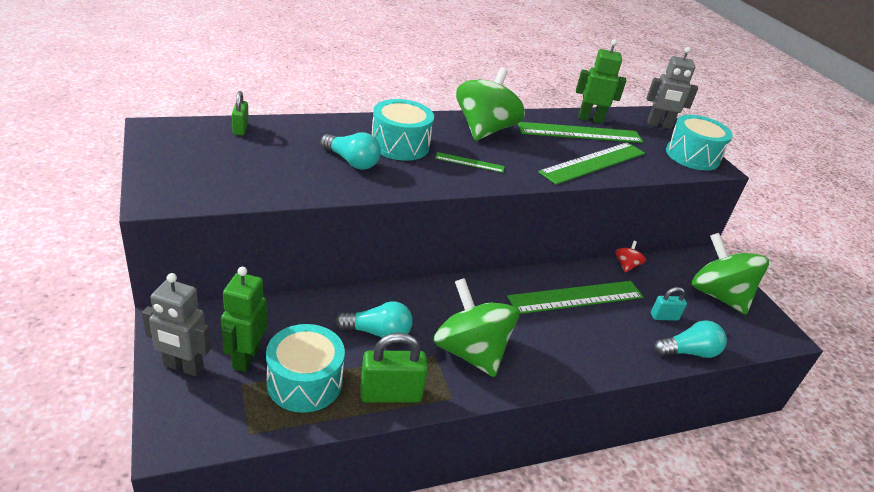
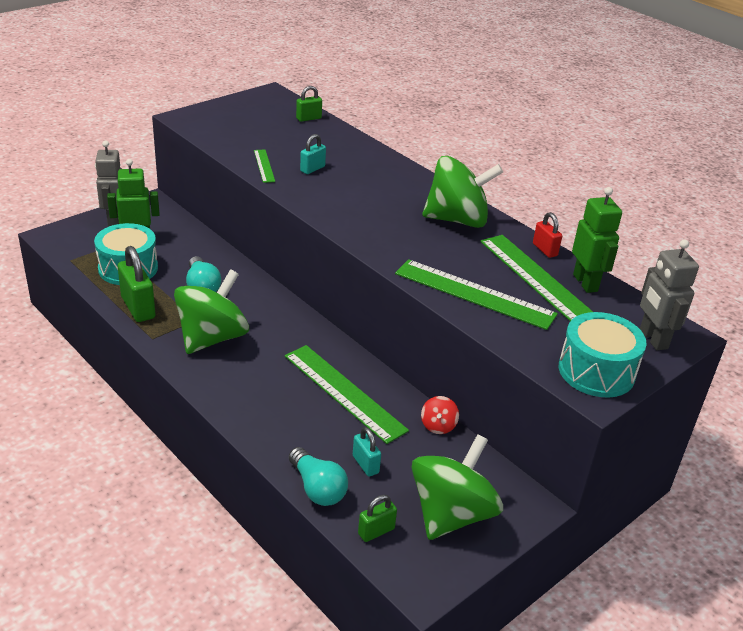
camera: 70 degrees right, 0 degrees up
(351, 162) = (312, 169): turquoise light bulb -> turquoise padlock
(400, 145) = (368, 183): turquoise drum -> none
(469, 162) = (380, 221): green ruler -> green ruler (264, 166)
(543, 115) = (545, 250): none -> red padlock
(626, 265) = (438, 426): red spinning top -> red spinning top turned 105 degrees clockwise
(734, 337) = (376, 531): none -> green padlock

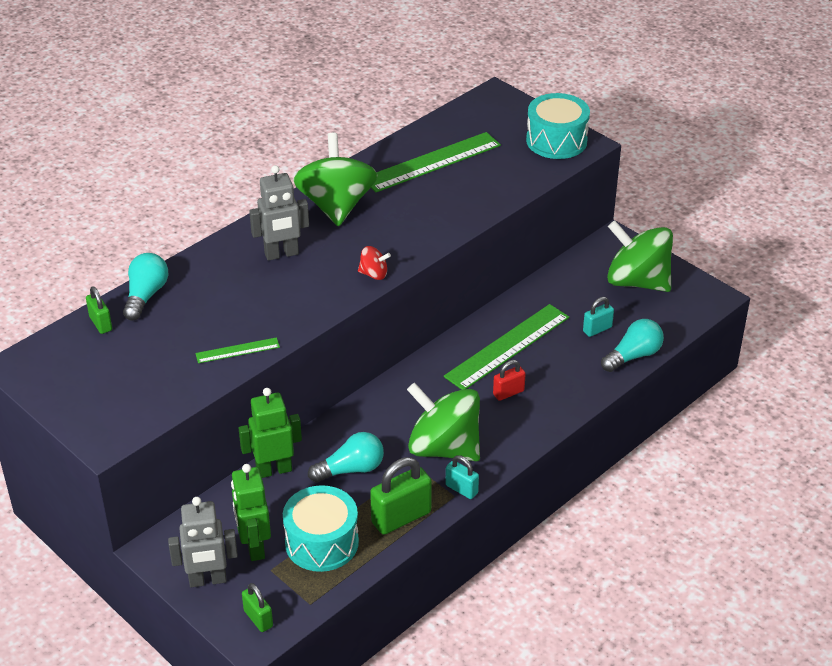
camera: 90 degrees left, 5 degrees up
(312, 169) = (240, 311): turquoise padlock -> turquoise padlock (461, 489)
(338, 134) = (146, 295): none -> turquoise light bulb
(376, 531) = (668, 321): green padlock -> green padlock (258, 619)
(438, 426) = (537, 288): red spinning top -> red spinning top (374, 274)
(474, 294) = (466, 198): green ruler -> none
(545, 250) = (381, 155): red padlock -> red padlock (508, 393)
(585, 283) = (432, 136): green robot -> green robot (274, 470)
(653, 339) = (505, 110): grey robot -> grey robot (281, 254)

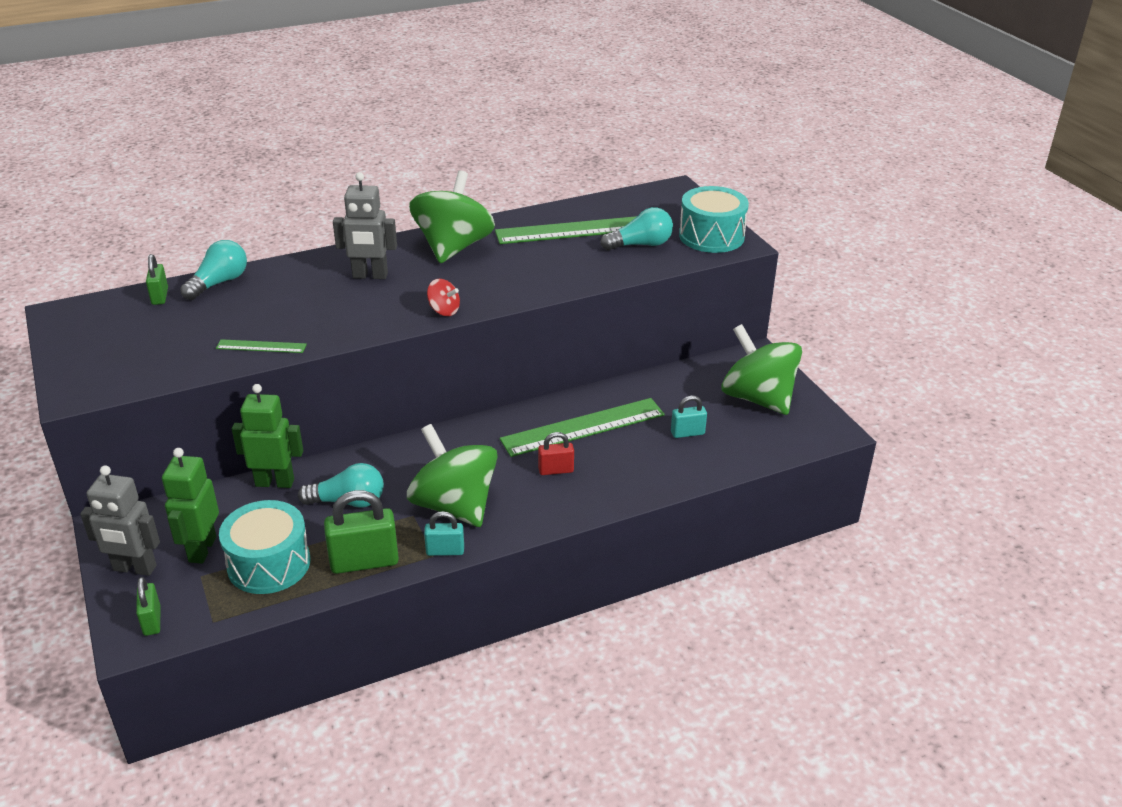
camera: 20 degrees right, 5 degrees down
(461, 489) = (445, 551): turquoise padlock -> turquoise padlock turned 60 degrees counterclockwise
(633, 356) = (711, 467): turquoise light bulb -> turquoise light bulb (640, 245)

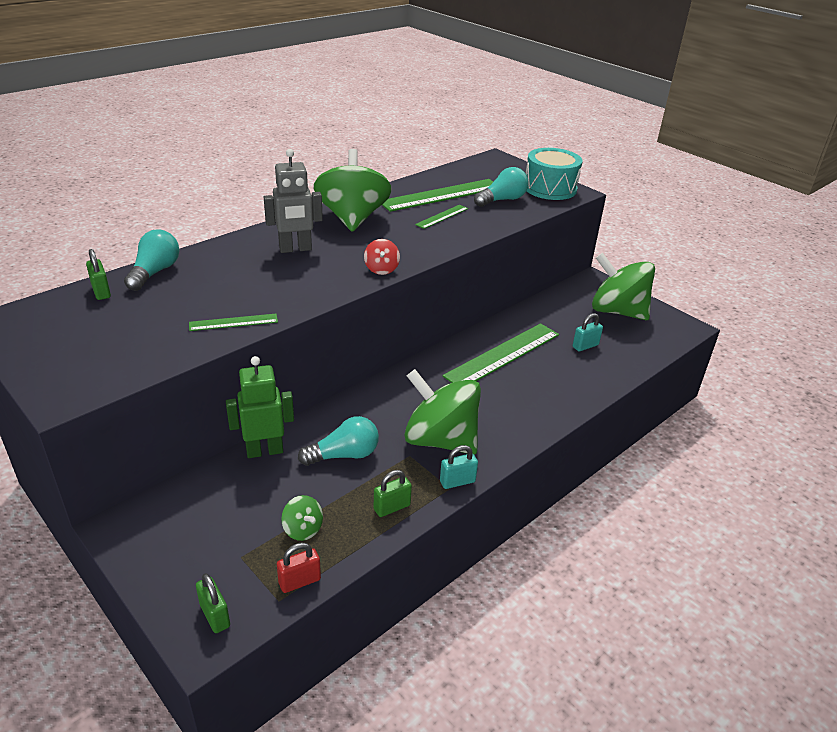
camera: 20 degrees left, 0 degrees up
(134, 568) = (167, 565): grey robot -> none
(202, 549) = (228, 530): green robot -> none
(269, 564) = (303, 529): turquoise drum -> green spinning top
(364, 562) = (392, 507): green padlock -> green padlock, size x0.57
(444, 311) = (381, 269): red spinning top -> red spinning top turned 75 degrees clockwise
(554, 257) = (442, 216): none -> green ruler
(556, 470) = (504, 394): red padlock -> red padlock (299, 581)

